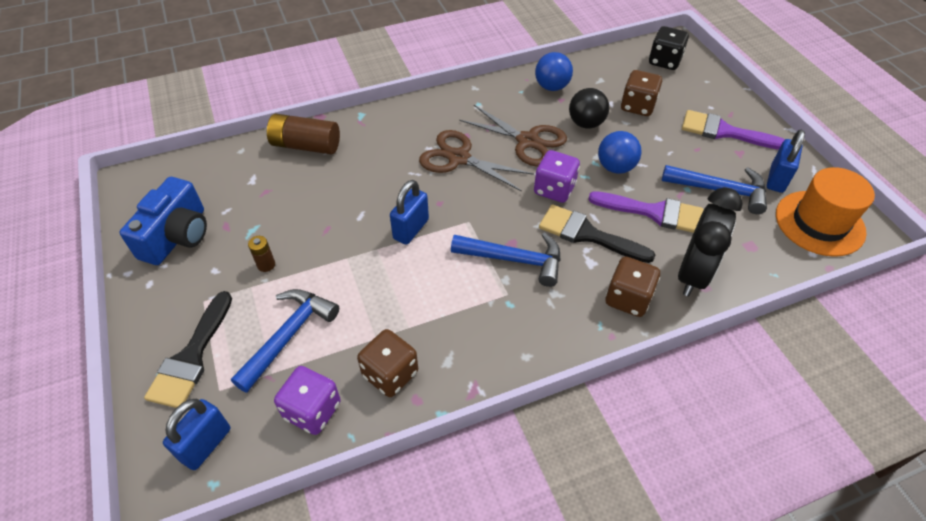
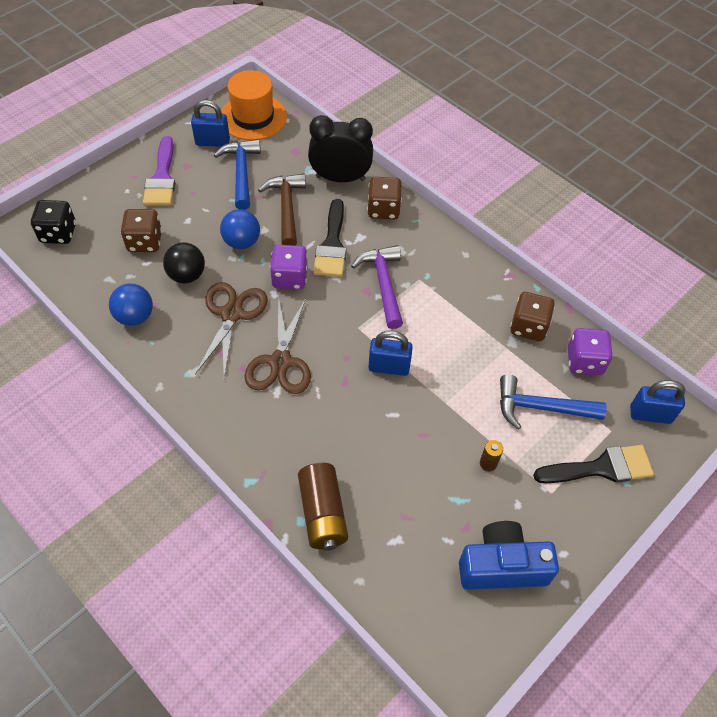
camera: 115 degrees left, 5 degrees up
(514, 260) = (383, 284): blue hammer -> purple hammer
(654, 212) = (286, 208): purple brush -> brown hammer

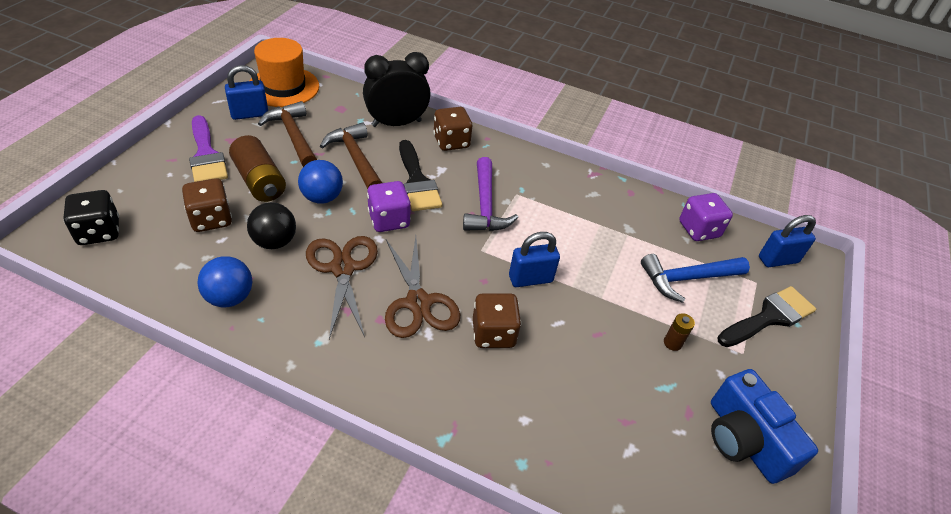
camera: 25 degrees left, 10 degrees down
(241, 173) = (293, 136): blue hammer -> brown hammer
(322, 513) = (541, 447): brown battery -> brown battery (260, 181)
(383, 284) = (485, 205): purple hammer -> purple hammer turned 150 degrees counterclockwise
(502, 566) = (744, 440): blue camera -> blue camera turned 90 degrees counterclockwise
(528, 327) = (635, 212): brown dice -> brown dice (493, 333)

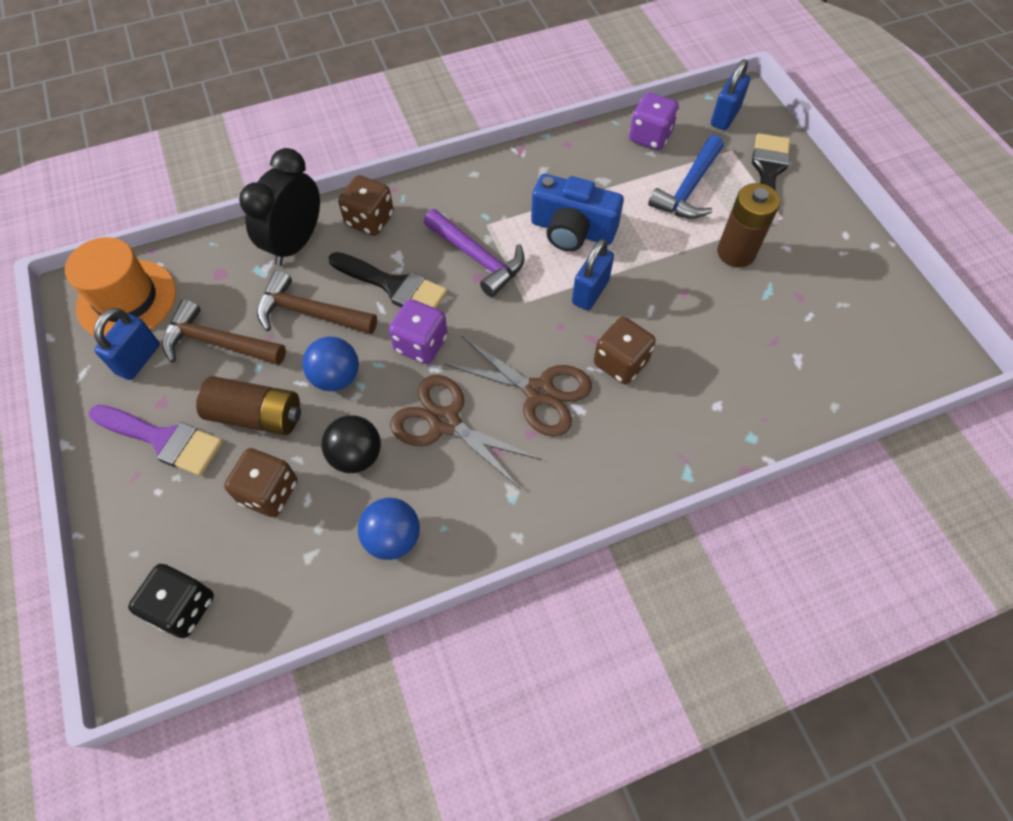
camera: 40 degrees left, 15 degrees up
(672, 343) = (736, 253): brown battery -> brown battery, size x2.05
(744, 440) = (847, 284): blue camera -> blue camera (572, 230)

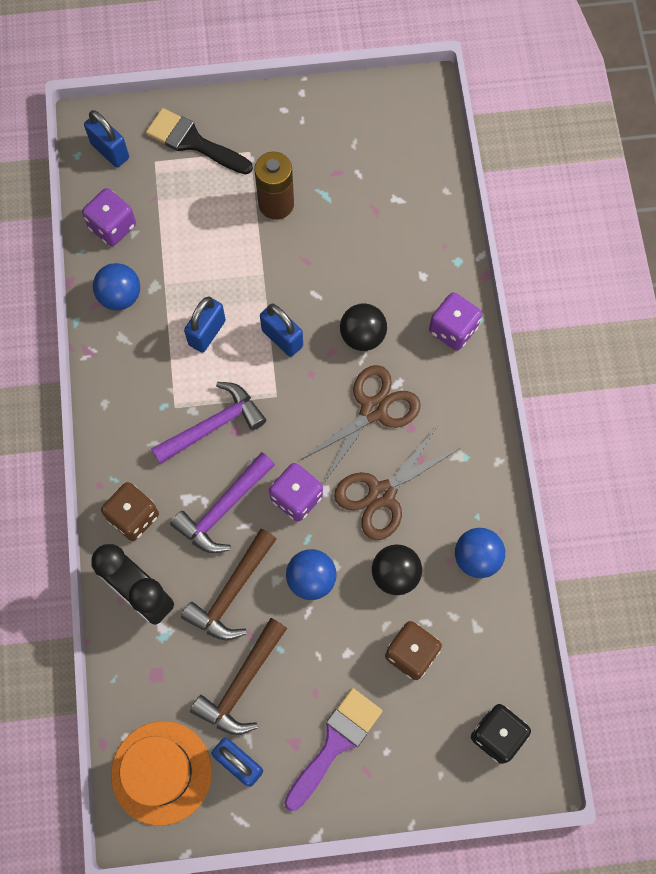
camera: 75 degrees left, 10 degrees up
(256, 415) = (332, 656): brown battery -> none
(394, 286) = (223, 509): black brush -> purple hammer
(572, 230) = (207, 333): blue camera -> blue padlock
(583, 159) = (120, 296): none -> blue ball
(620, 363) = (362, 336): brown dice -> black ball
(664, 451) = (453, 329): none -> purple dice
(688, 189) = (190, 216): blue hammer -> none

